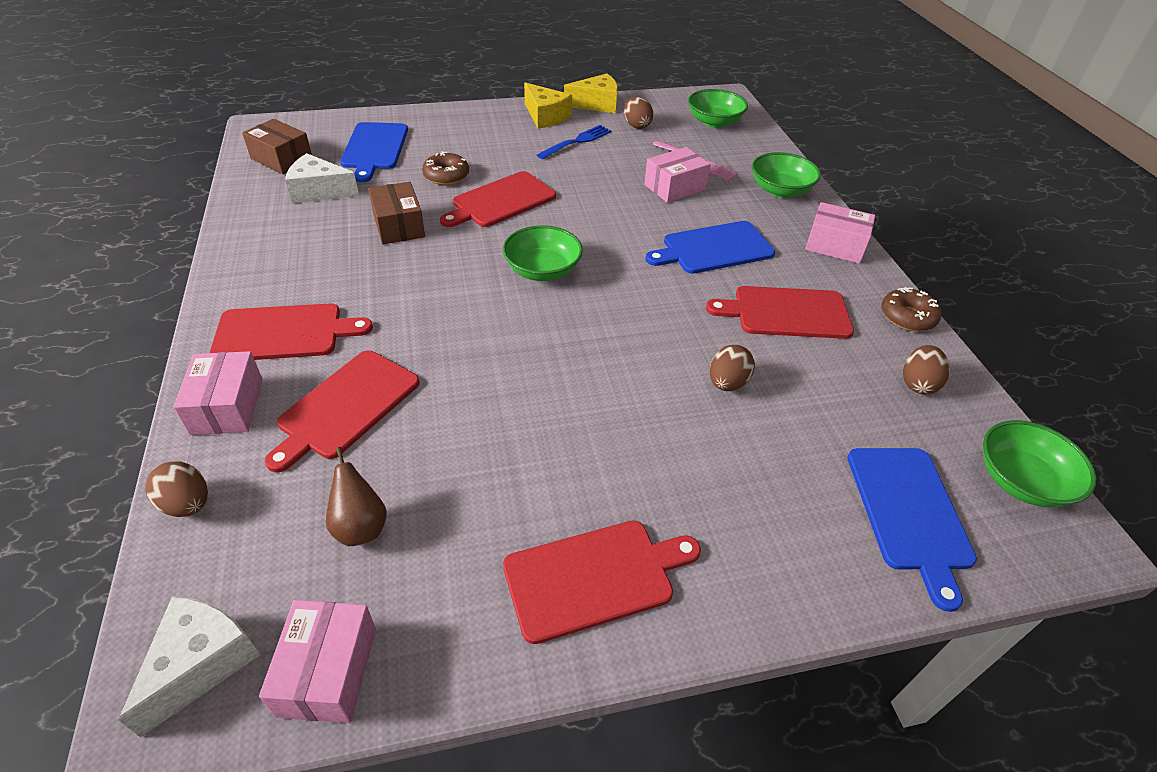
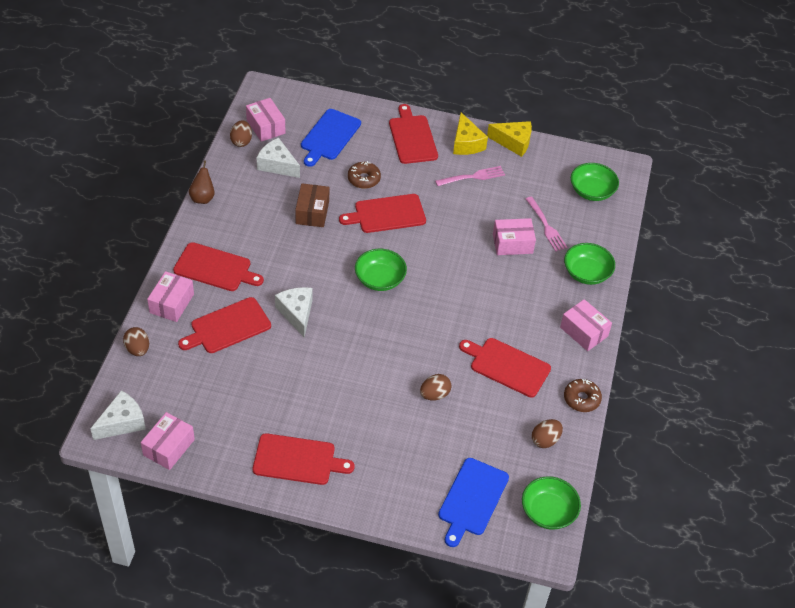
camera: 25 degrees right, 5 degrees up
(282, 159) = (266, 126): brown box -> pink box
(360, 527) = (207, 392): brown pear -> brown pear (203, 198)
(450, 349) = (297, 313): none -> white cheese
(479, 126) = (412, 137): none -> red cutting board
(576, 142) = (472, 177): blue fork -> pink fork
(636, 125) = (528, 175): brown egg -> brown egg (241, 141)
(714, 249) = (499, 303): blue cutting board -> none

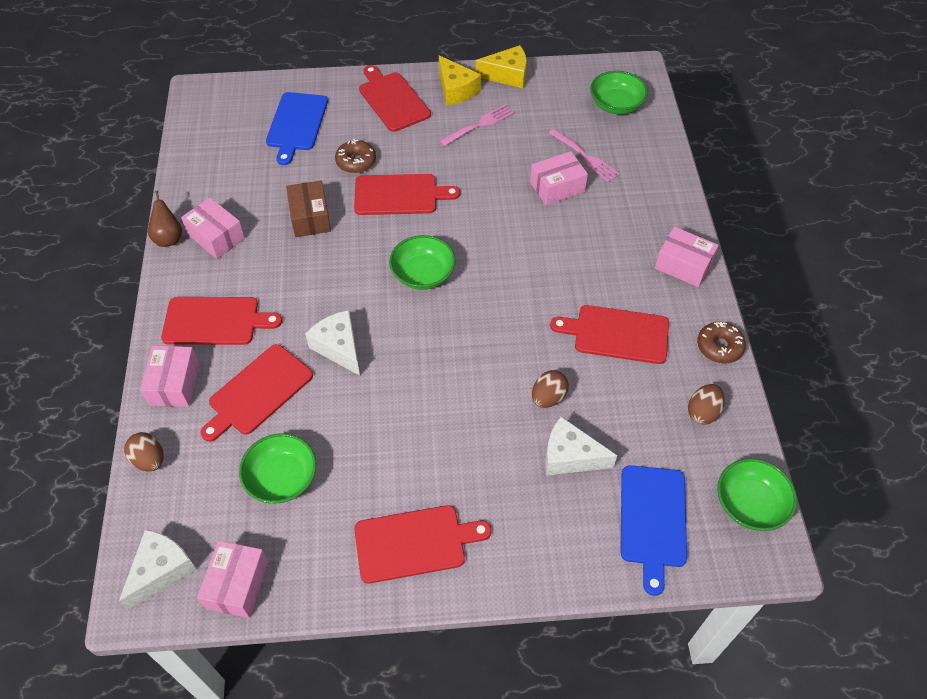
camera: 15 degrees left, 5 degrees up
(241, 141) = (193, 158): brown egg -> none
(266, 126) = (216, 133): pink box -> pink box (216, 236)
(277, 165) = (247, 174): white cheese -> white cheese (570, 456)
(387, 214) = (399, 195): red cutting board -> red cutting board turned 150 degrees counterclockwise
(586, 273) = (654, 197): green bowl -> green bowl (282, 478)

